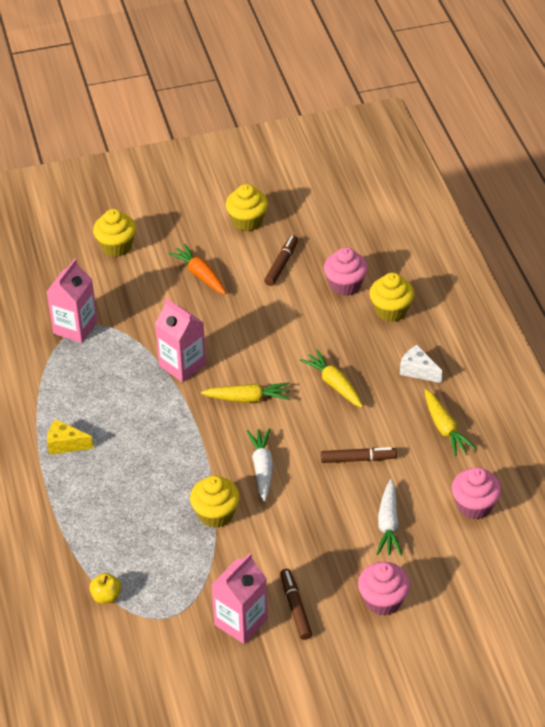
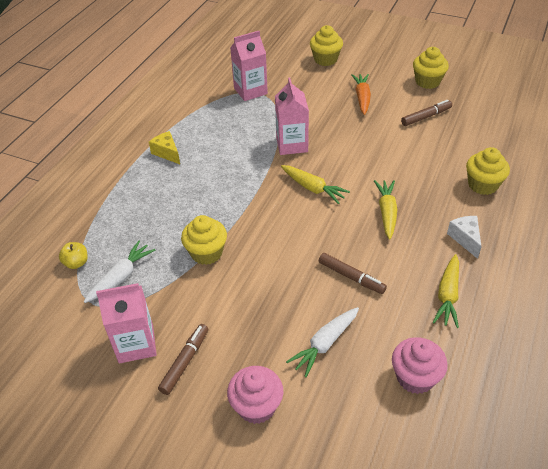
camera: 40 degrees right, 0 degrees up
(262, 468) = (273, 240): white carrot -> white carrot (121, 277)
(345, 285) = (462, 151): pink cupcake -> none

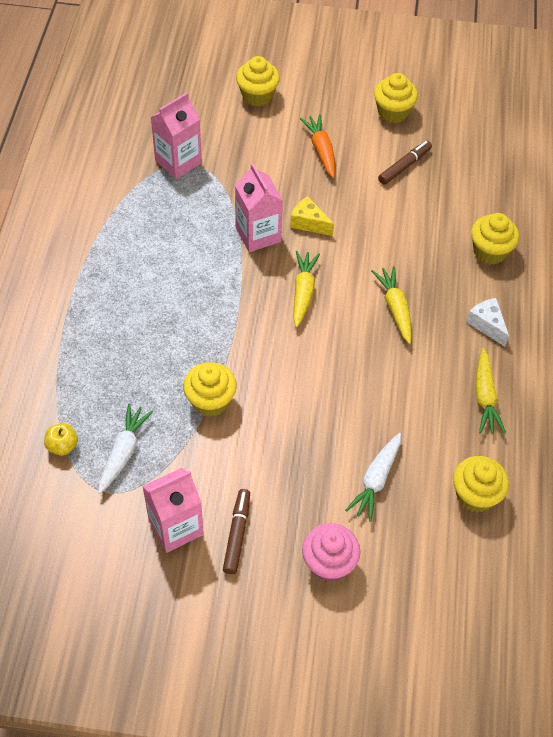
camera: 20 degrees left, 10 degrees up
(167, 153) = (108, 274): yellow cheese -> yellow cheese (308, 223)
(313, 188) = (303, 292): yellow carrot -> yellow carrot turned 105 degrees counterclockwise
(351, 277) = (380, 397): brown marker -> none
(415, 377) = (475, 495): pink cupcake -> yellow cupcake

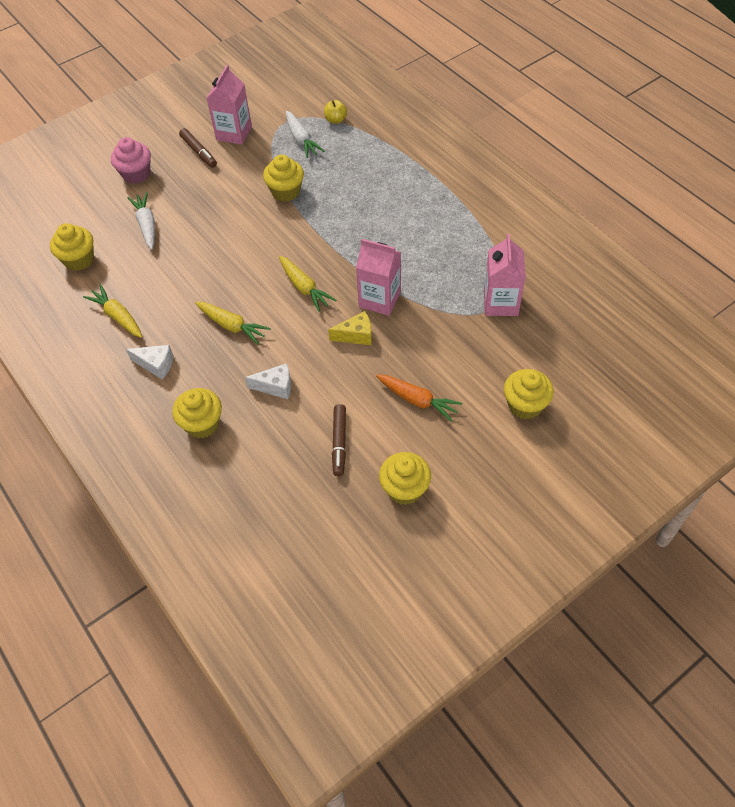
camera: 140 degrees right, 0 degrees up
(409, 235) = (276, 386): none -> white cheese

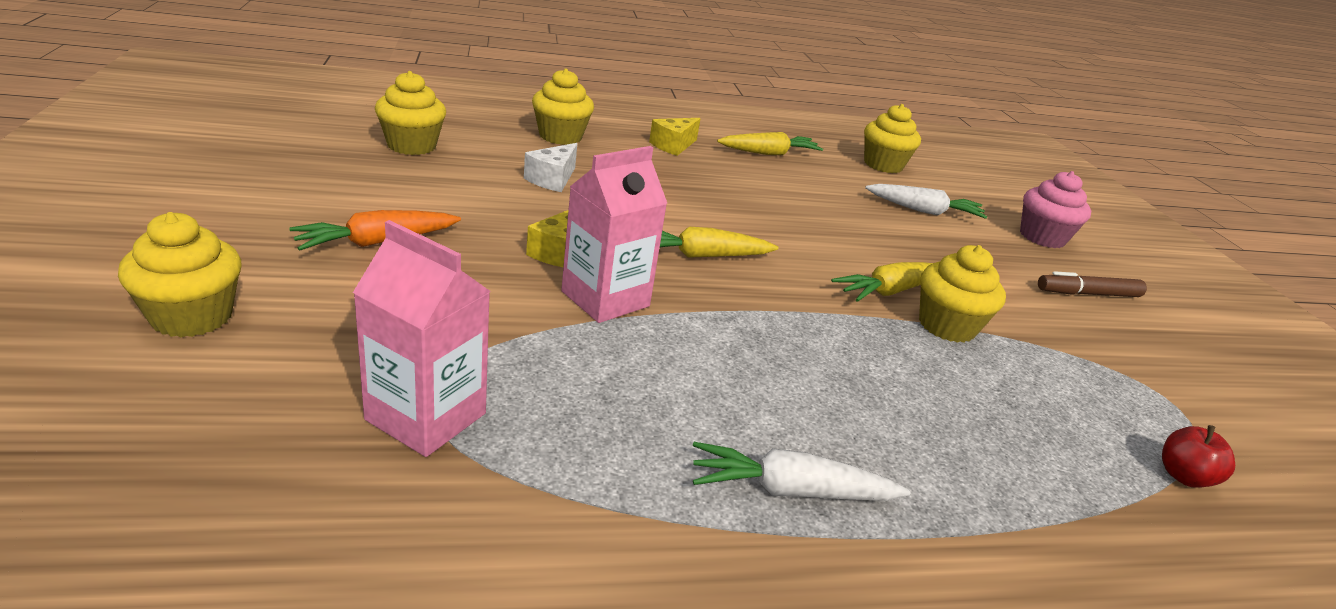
camera: 110 degrees right, 25 degrees down
(156, 365) = (673, 146): white cheese -> yellow cheese
(232, 326) = (684, 193): yellow carrot -> yellow carrot (890, 291)
(234, 133) = (1140, 340): pink carton -> none
(301, 140) = (1109, 401): white carrot -> white carrot (789, 490)
(336, 120) = (1183, 476): yellow apple -> red apple
(339, 443) = (412, 177): brown marker -> none
(405, 489) = (277, 180): yellow cupcake -> yellow cupcake (412, 145)

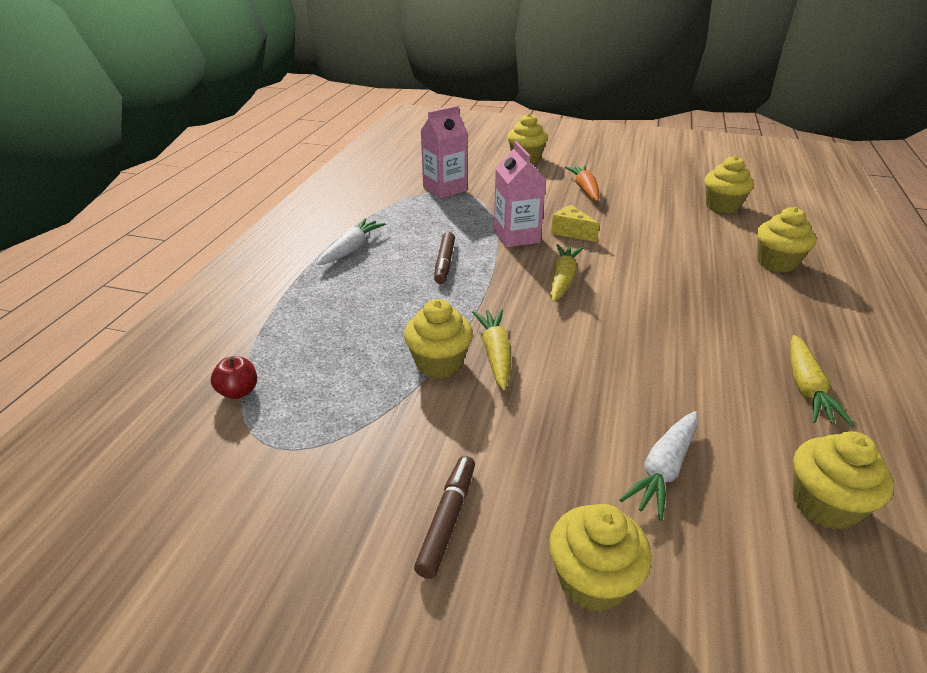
camera: 120 degrees right, 5 degrees up
(552, 179) = (681, 246): white cheese -> none
(673, 146) = (790, 320): yellow cheese -> none
(742, 359) = (444, 263): none -> brown marker
(1042, 237) = (592, 580): pink cupcake -> yellow cupcake

